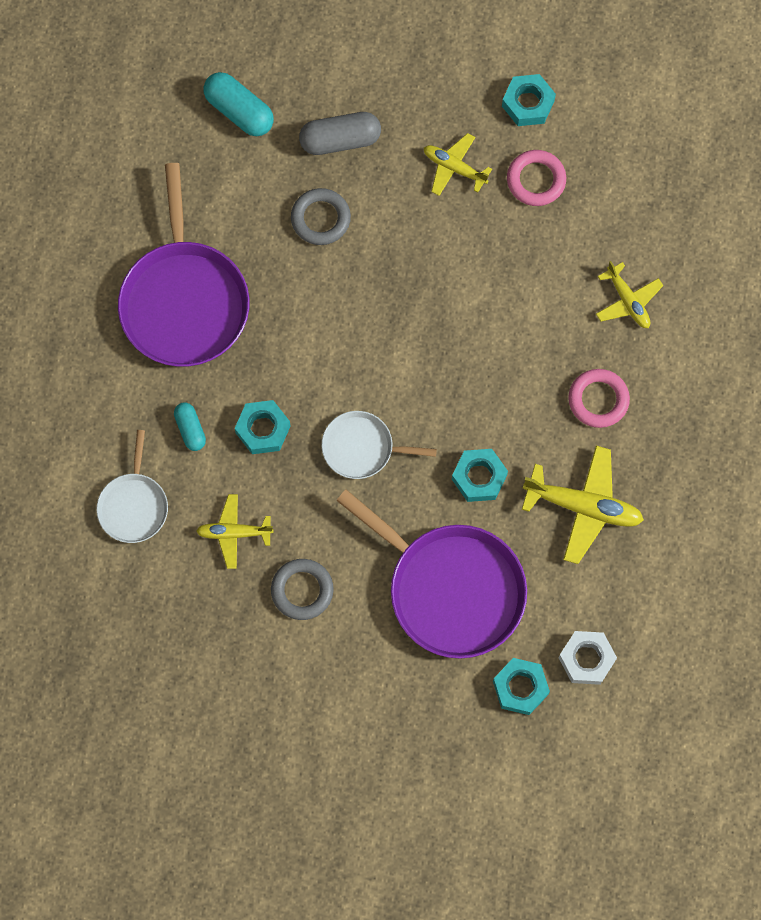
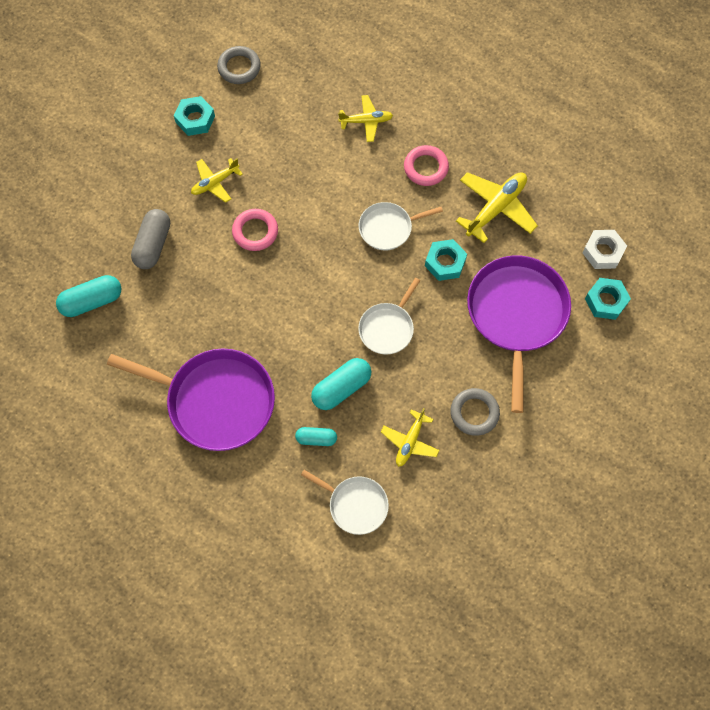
camera: 65 degrees left, 5 degrees down
(263, 429) = (341, 388): turquoise nut -> turquoise capsule
(320, 219) = (204, 282): grey ring -> grey ring (239, 67)
(450, 589) = (516, 315): purple pan -> purple pan turned 60 degrees counterclockwise
(493, 392) = (388, 228): none -> white pan
(536, 180) = (252, 138): pink ring -> pink ring (255, 232)

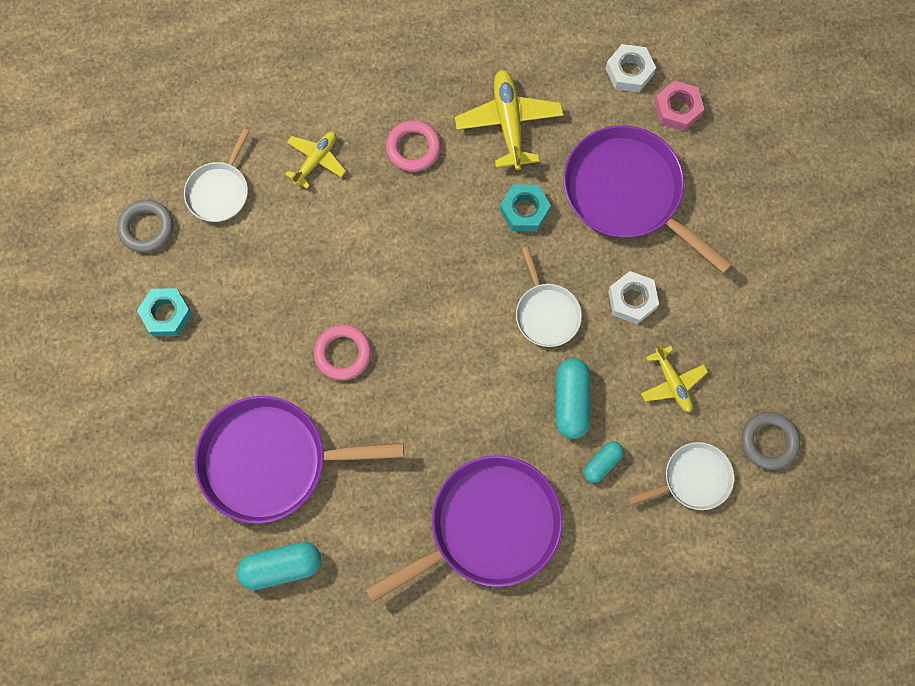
camera: 50 degrees left, 5 degrees up
(92, 301) = (281, 567): turquoise capsule -> turquoise capsule turned 60 degrees clockwise
(153, 245) = (271, 461): grey capsule -> purple pan
(215, 183) = (255, 350): yellow plane -> none
(388, 228) = (446, 231): white pan -> white pan (219, 191)
(444, 373) = (632, 300): none -> white nut
(474, 413) = (690, 306): grey ring -> grey ring (769, 441)
(606, 301) = (677, 109): turquoise nut -> pink nut

